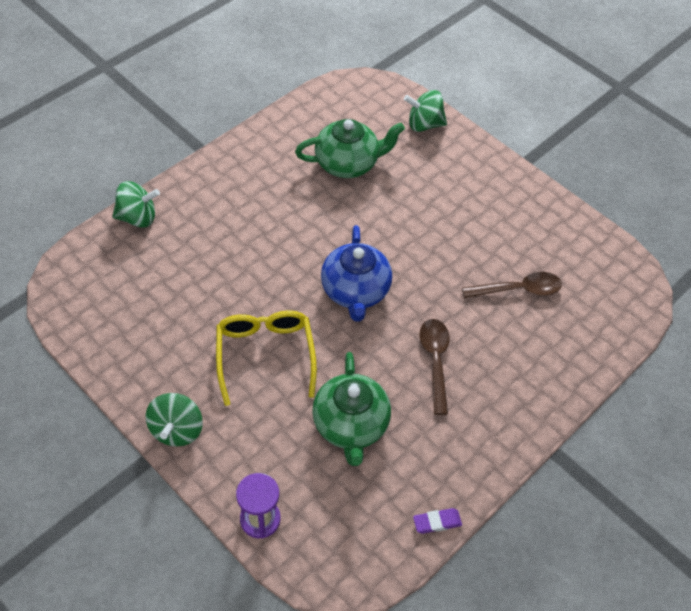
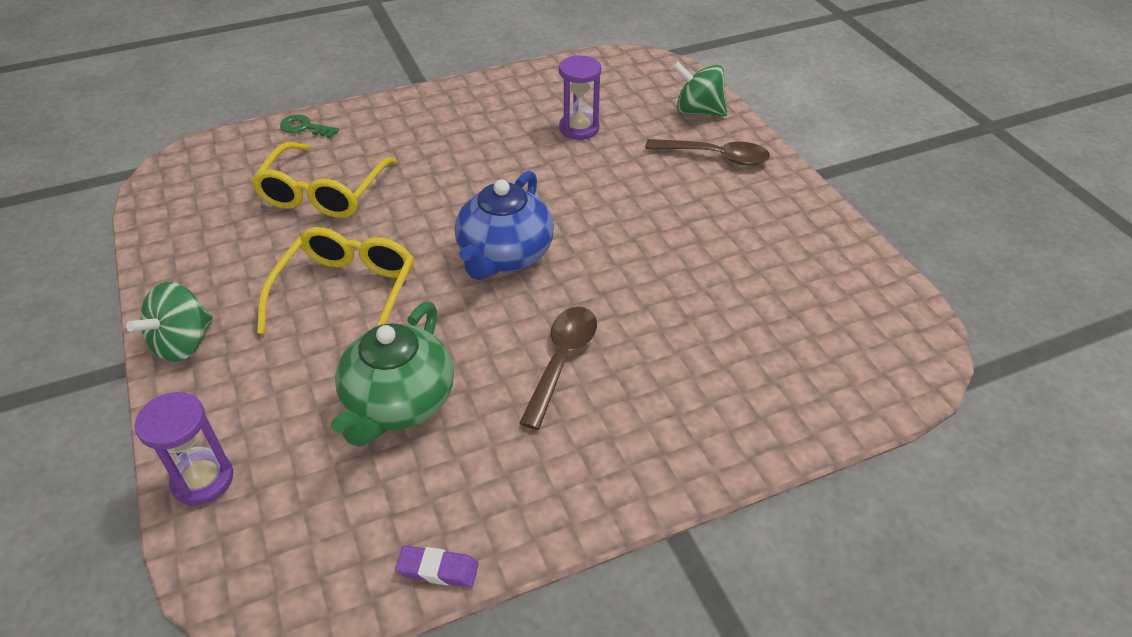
camera: 25 degrees right, 10 degrees down
(138, 217) = (304, 127): green spinning top -> green key
(193, 275) = (323, 193): none -> yellow glasses
(348, 163) = (579, 128): green teapot -> purple hourglass
(518, 289) = (729, 309): brown spoon -> brown spoon (715, 156)

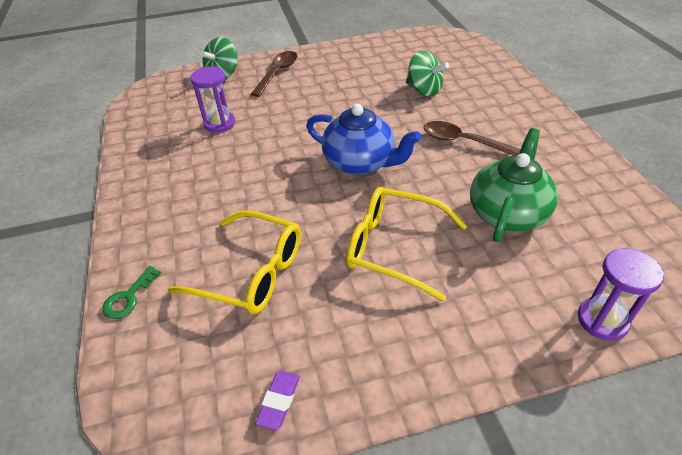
camera: 80 degrees left, 0 degrees up
(183, 343) = (454, 360): green spinning top -> green spinning top (424, 90)
(399, 403) = (507, 213): green teapot -> green teapot turned 90 degrees counterclockwise
(438, 569) = (631, 193): purple eraser -> purple eraser (279, 401)

